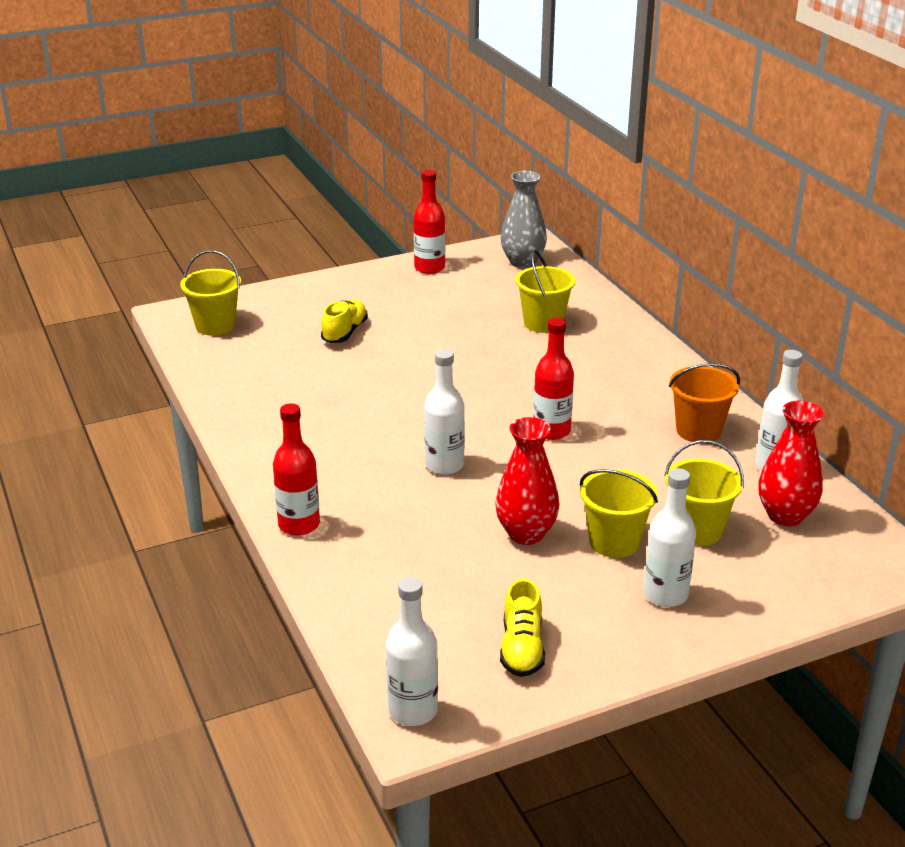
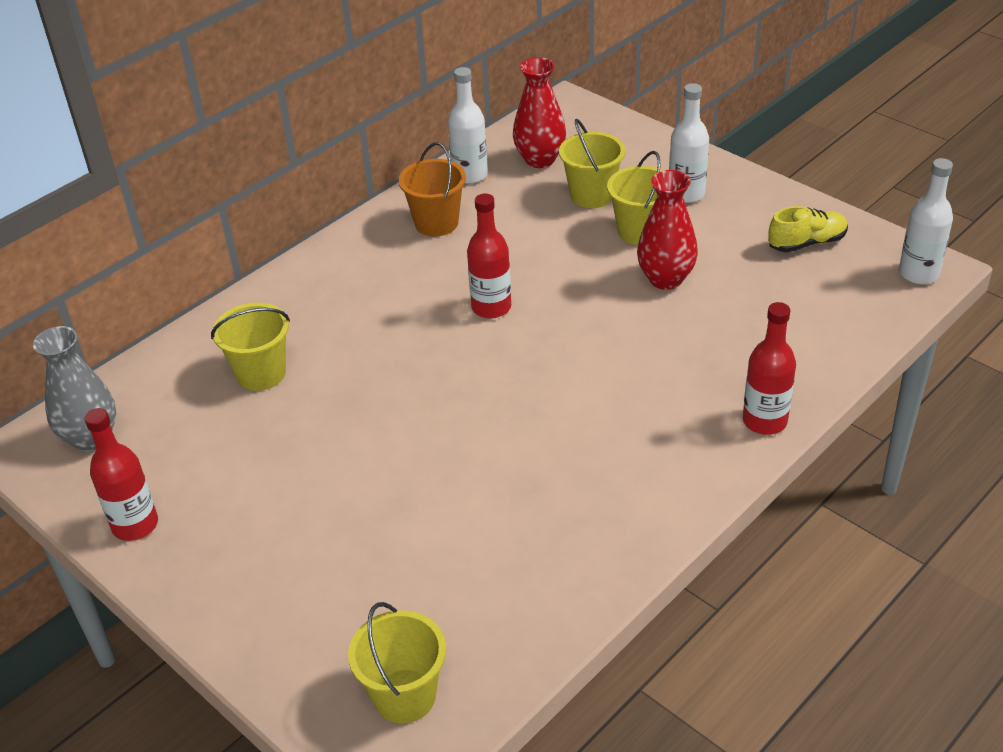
camera: 110 degrees left, 10 degrees up
(345, 332) = (361, 541): yellow shoe -> none
(444, 465) = (598, 358): white bottle -> none

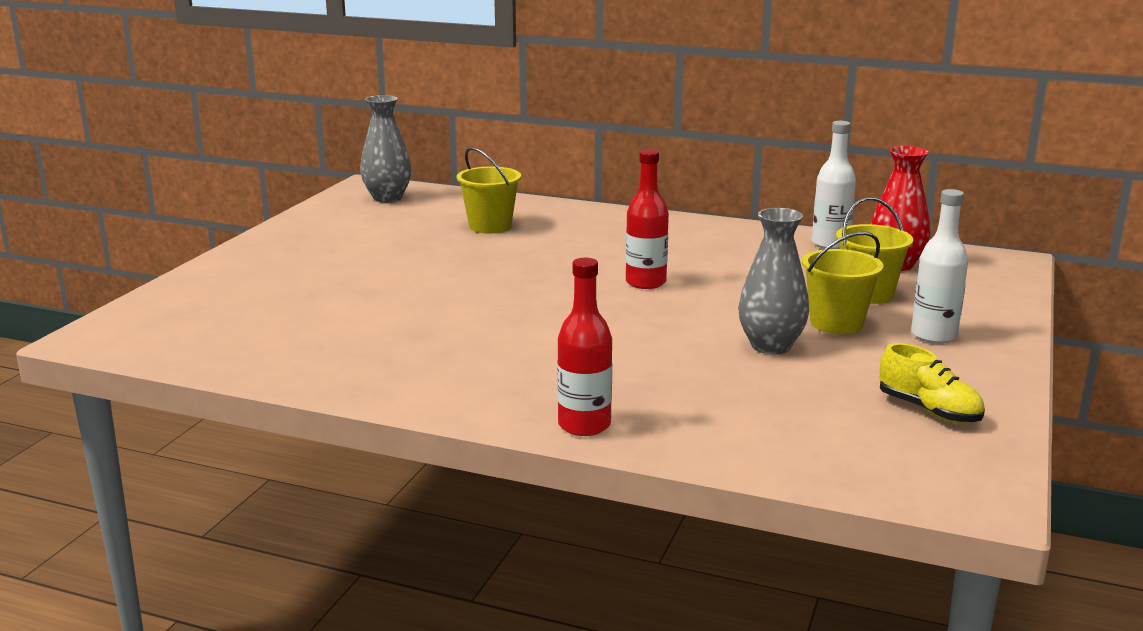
camera: 65 degrees right, 20 degrees down
(135, 525) = (309, 224): red bottle -> none
(404, 696) = (164, 329): yellow bucket -> none
(436, 223) = (742, 244): orange bucket -> none
(665, 279) = (770, 346): red vase -> grey vase
(918, 273) = (957, 489): white bottle -> none

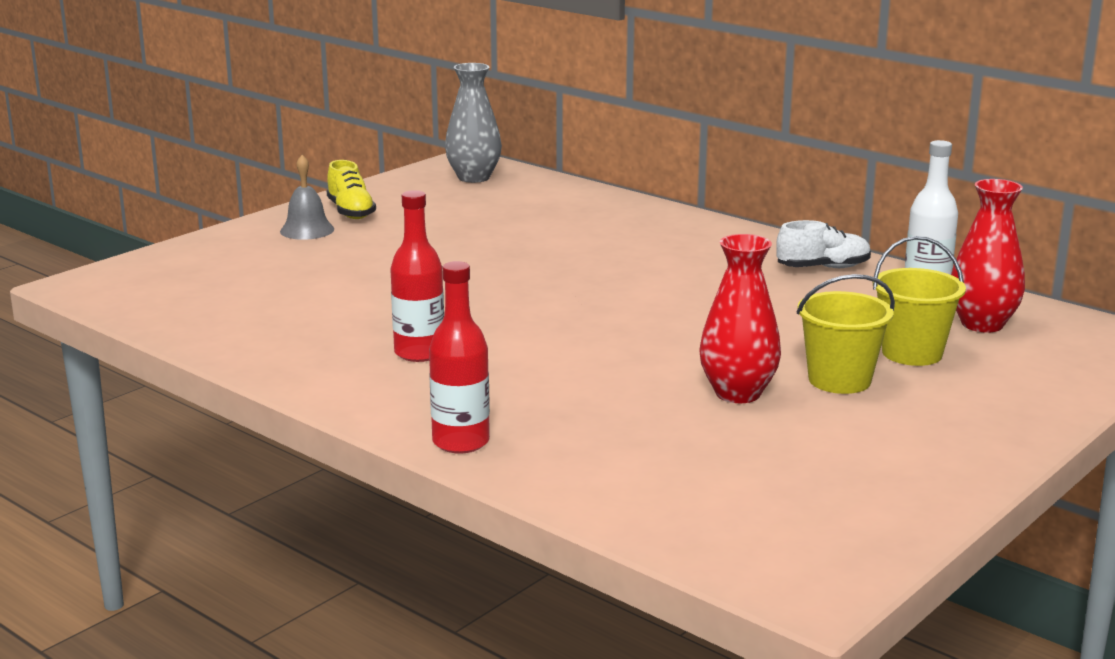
camera: 20 degrees right, 0 degrees up
(275, 259) = (307, 230): none -> grey bell
(490, 226) = (554, 221): yellow bucket -> none
(645, 282) = (665, 305): red bottle -> red bottle (419, 353)
(739, 237) = (823, 268): none -> white shoe
(770, 346) = (737, 393): grey vase -> red vase
(929, 410) = (848, 490): yellow shoe -> yellow shoe (351, 212)
(934, 335) = (943, 411): white bottle -> none

